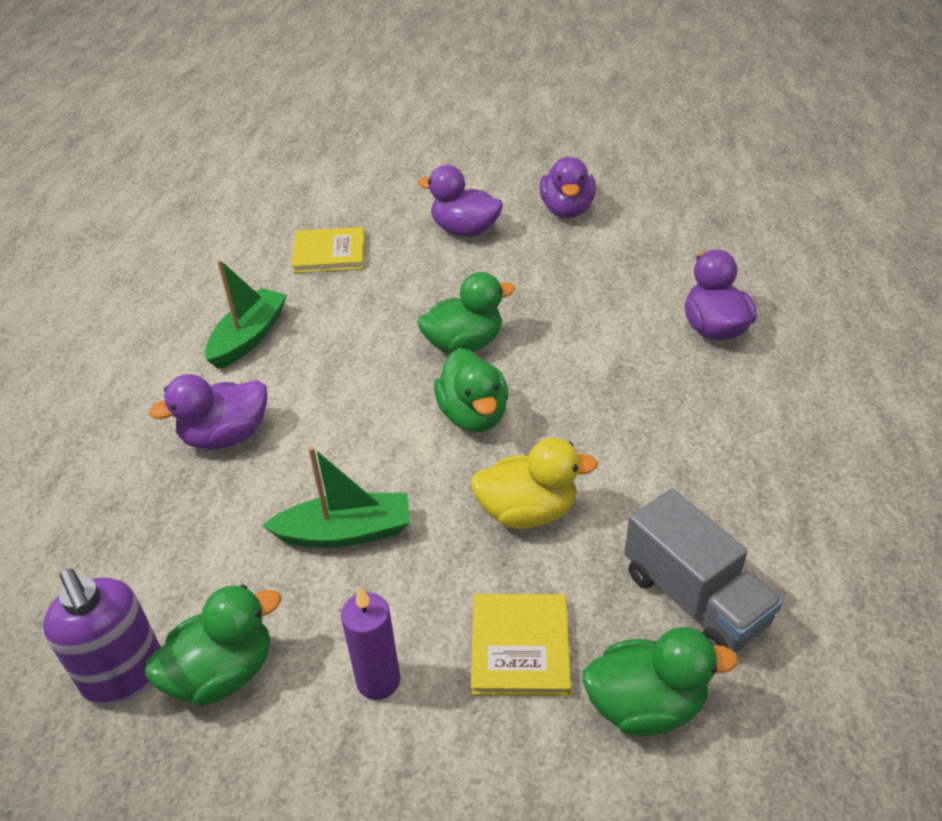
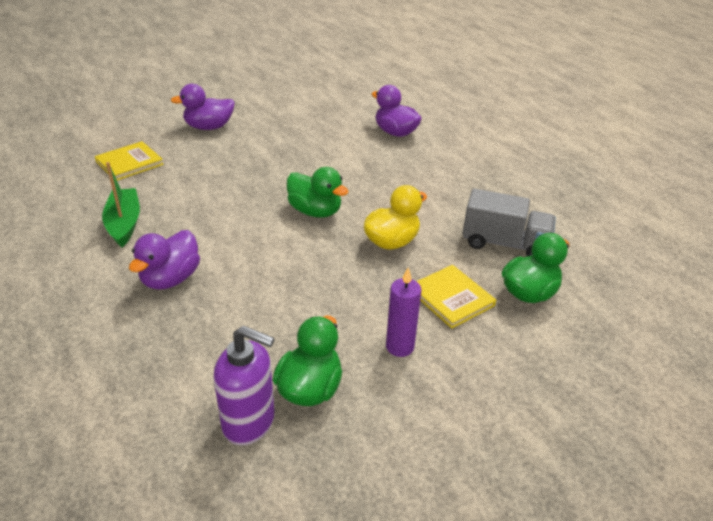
camera: 40 degrees left, 5 degrees down
(345, 532) = (304, 292): green boat -> none
(464, 344) = (272, 181): green duck -> none
(567, 210) = (260, 101): purple duck -> none

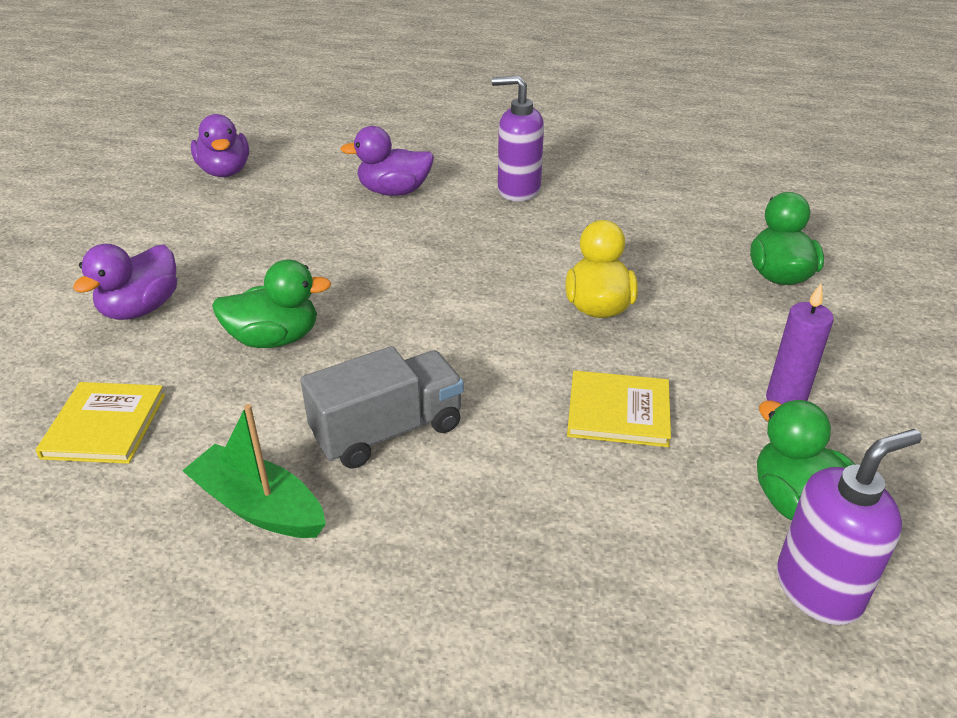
camera: 45 degrees left, 0 degrees up
(170, 279) = (455, 521): purple duck -> purple duck (225, 172)
(315, 211) = (469, 326): green duck -> green duck (275, 339)
(451, 298) = (738, 323): yellow book -> yellow book (618, 412)
(461, 165) = (518, 190): none -> purple soap dispenser
(504, 243) = (685, 244): grey truck -> grey truck (388, 431)

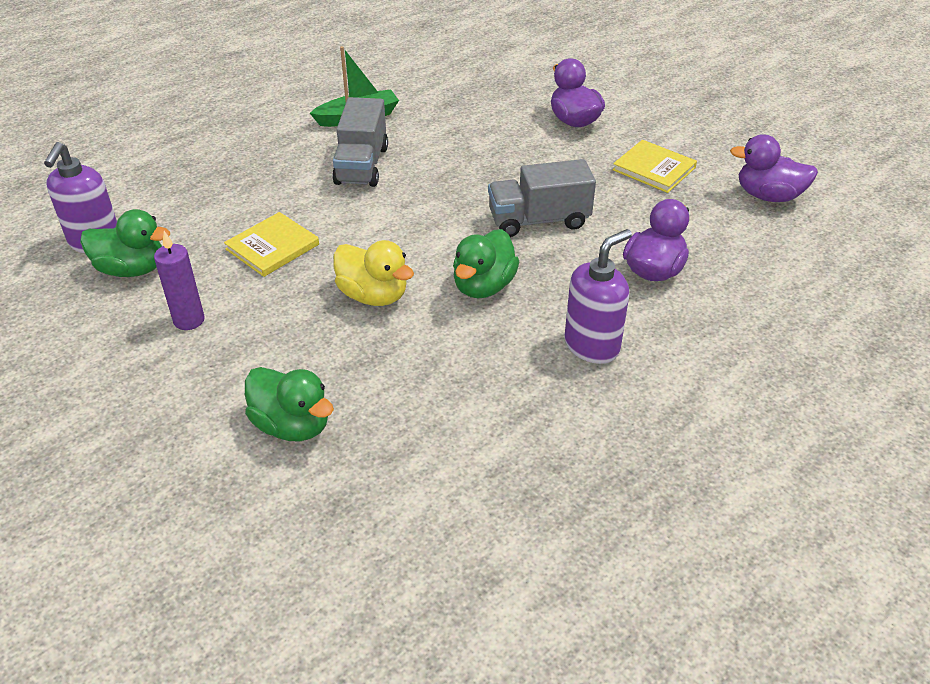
camera: 125 degrees right, 5 degrees up
(105, 426) = (468, 93): yellow book -> yellow book (654, 169)
(275, 339) = (489, 155): green duck -> green duck (483, 286)
(377, 264) = (538, 220): none -> grey truck

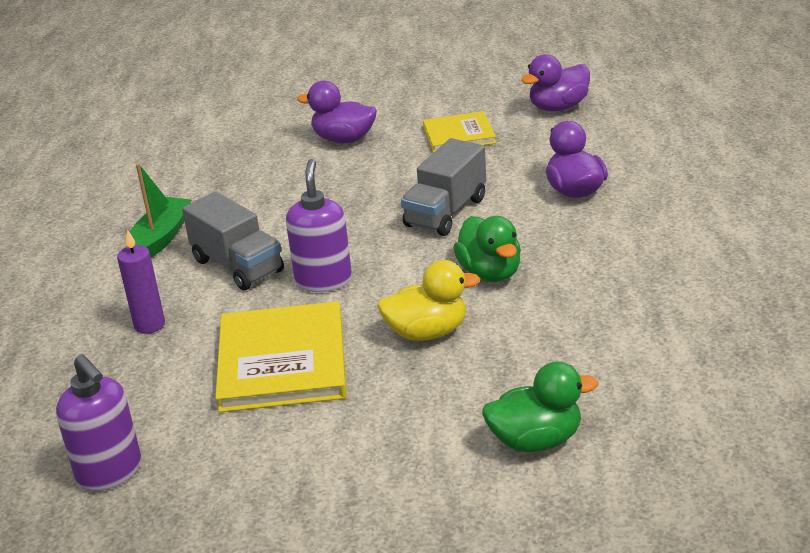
camera: 45 degrees left, 10 degrees down
(132, 269) = (191, 461): green duck -> none
(189, 320) = (320, 451): purple candle -> purple candle (149, 325)
(272, 247) = (282, 362): yellow book -> yellow book, size x1.70
(592, 345) = (621, 255): purple soap dispenser -> purple soap dispenser (323, 280)

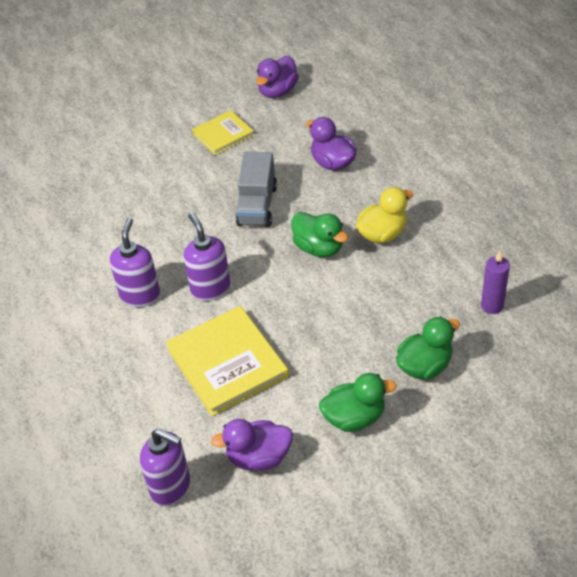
camera: 25 degrees left, 15 degrees up
(149, 325) = (112, 364): purple candle -> purple candle (492, 306)
(160, 238) = (64, 289): green boat -> none
(237, 266) = (140, 295): grey truck -> purple soap dispenser
(344, 139) = (141, 160): purple duck -> purple duck (258, 457)
(395, 470) = (354, 417): none -> green duck
(427, 332) = (308, 308): yellow duck -> yellow duck (382, 234)

